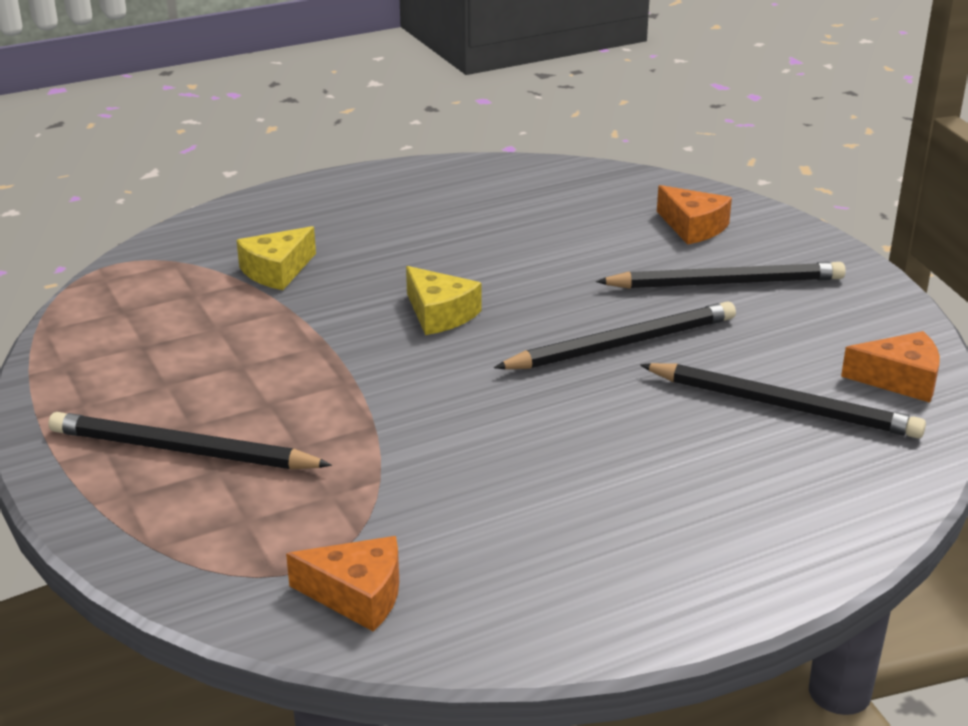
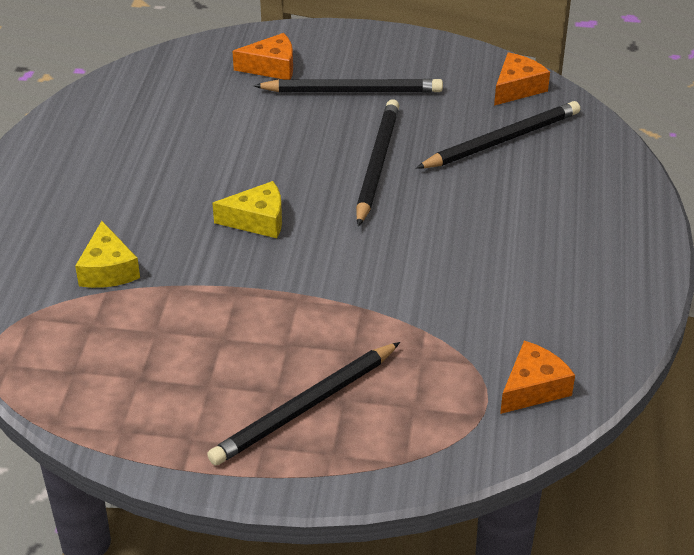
camera: 55 degrees left, 10 degrees up
(725, 283) = (352, 91): black pencil -> black pencil turned 60 degrees clockwise

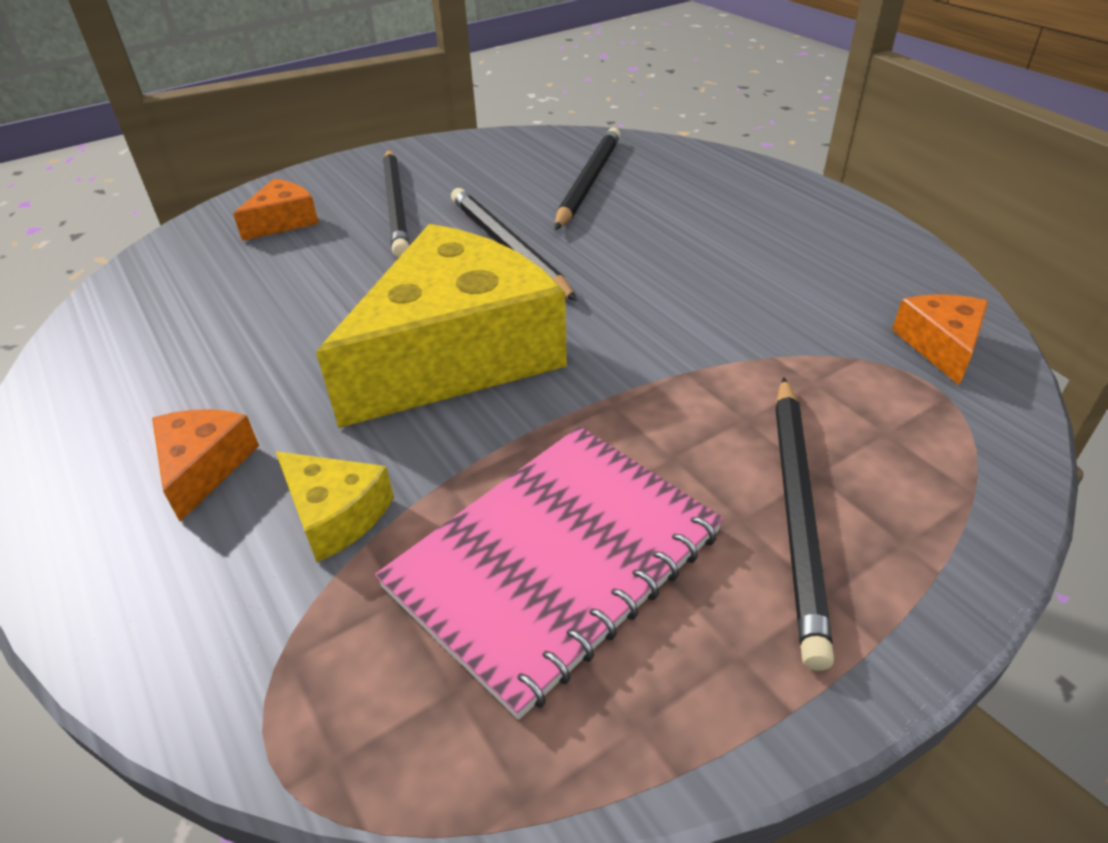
camera: 40 degrees left, 0 degrees up
(171, 351) = (554, 560): none -> pink notebook
(257, 220) = (457, 354): yellow cheese -> yellow cheese, size x2.34
(352, 91) = (396, 205): black pencil -> black pencil turned 120 degrees clockwise
(517, 88) = (542, 145): orange cheese -> orange cheese (204, 467)

